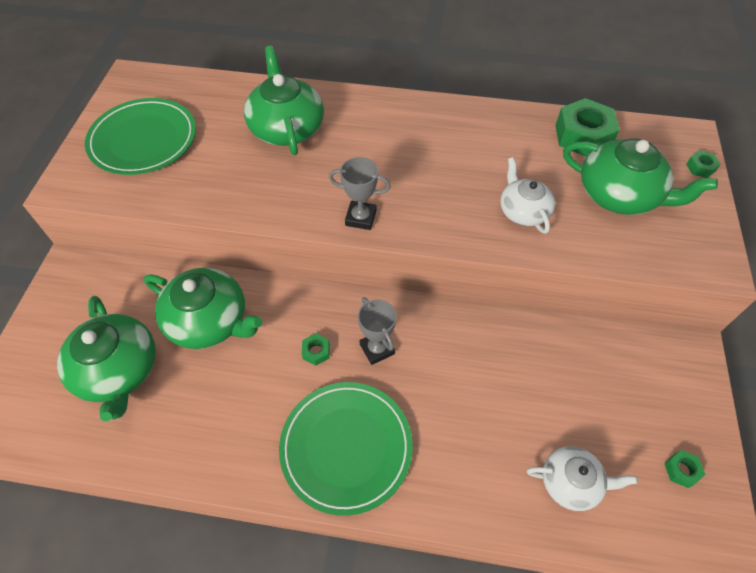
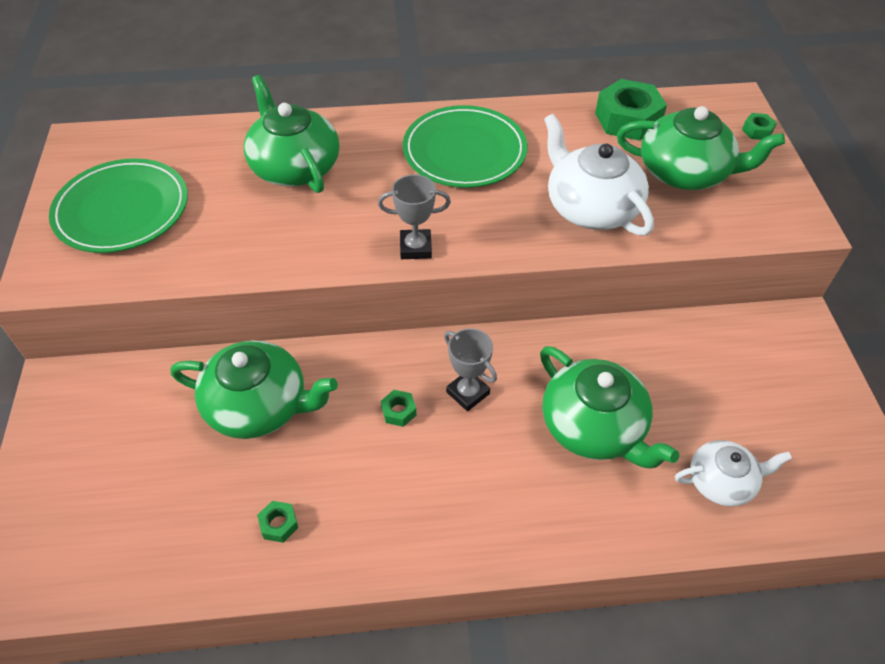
camera: 15 degrees left, 5 degrees down
(118, 370) = (164, 486): green teapot -> green teapot (594, 426)
(346, 447) = (468, 505): green plate -> green plate (464, 151)
(523, 211) = (591, 207): white teapot -> white teapot, size x1.63
(681, 470) = (827, 442): green nut -> green nut (279, 524)

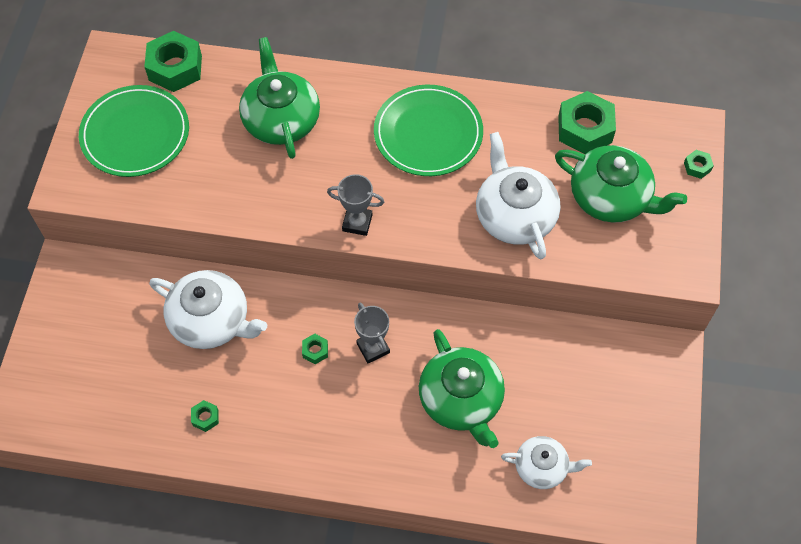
camera: 15 degrees right, 10 degrees up
(158, 141) = (175, 68): none -> green nut
(259, 405) = (211, 320): green teapot -> white teapot

